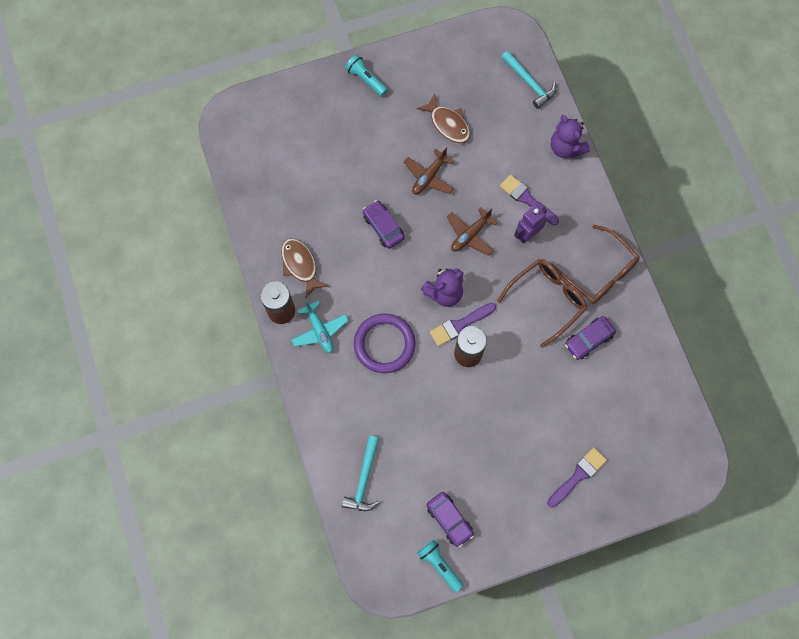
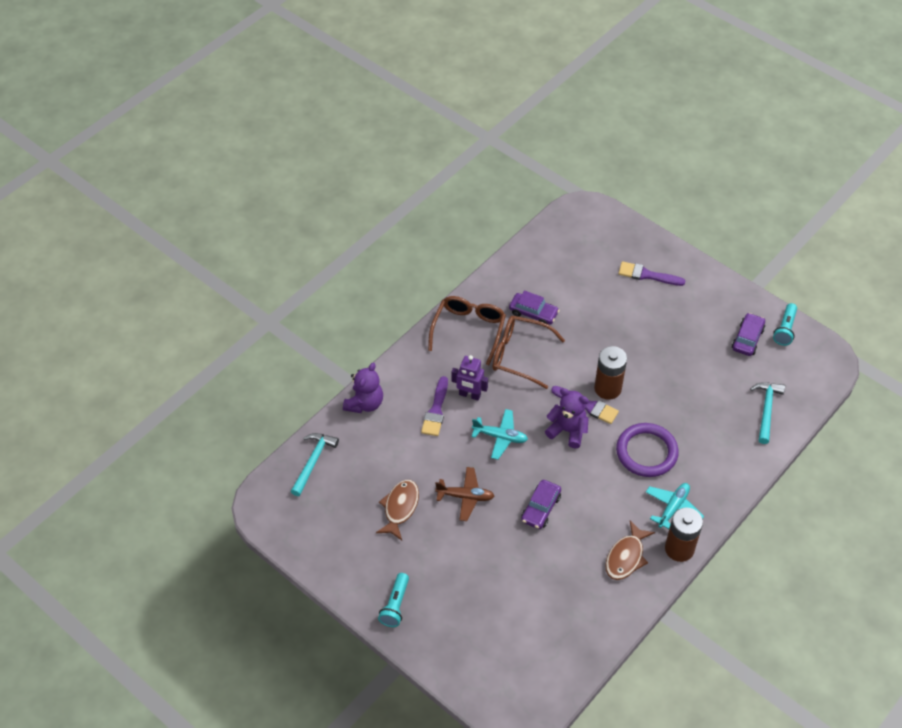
camera: 120 degrees left, 20 degrees down
(364, 479) = (766, 410): turquoise hammer -> turquoise hammer turned 60 degrees counterclockwise
(470, 235) = (500, 437): brown plane -> turquoise plane

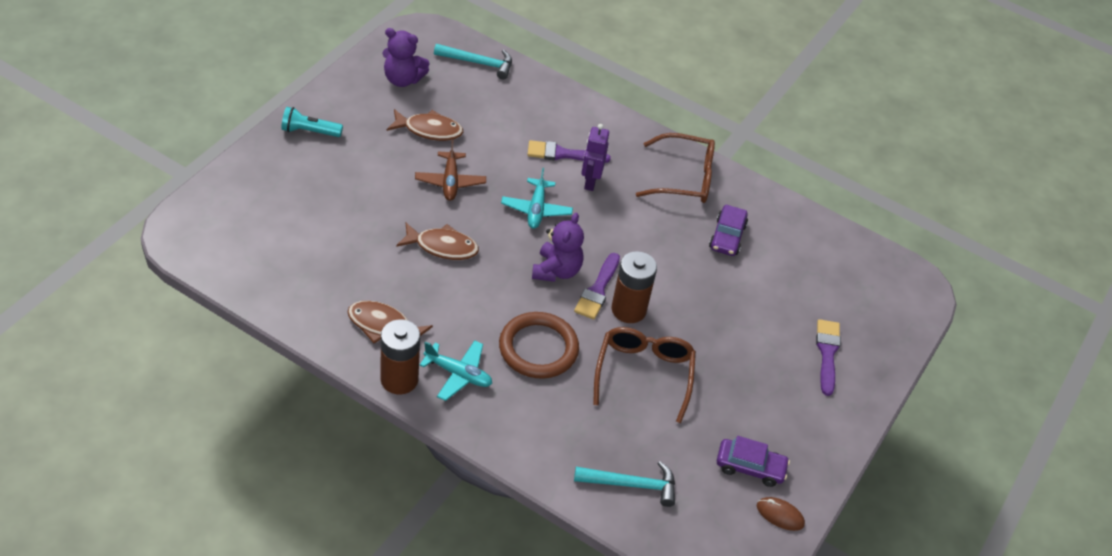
camera: 75 degrees right, 5 degrees down
(365, 403) = (560, 97): purple teddy bear -> purple teddy bear (403, 79)
(520, 355) = (659, 225): brown glasses -> brown glasses (643, 375)
(541, 508) = (442, 247): purple car -> brown fish
(646, 452) = (538, 348): purple ring -> brown ring
(785, 329) = (780, 515): turquoise flashlight -> brown mouse

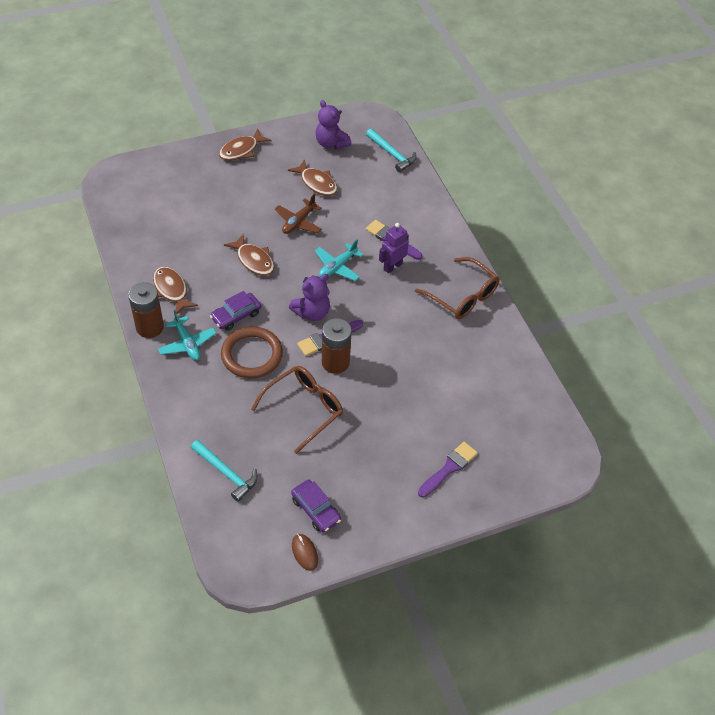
camera: 40 degrees right, 5 degrees up
(309, 131) = (241, 150): turquoise flashlight -> brown fish
(727, 237) = (454, 351): purple car -> purple car (236, 316)

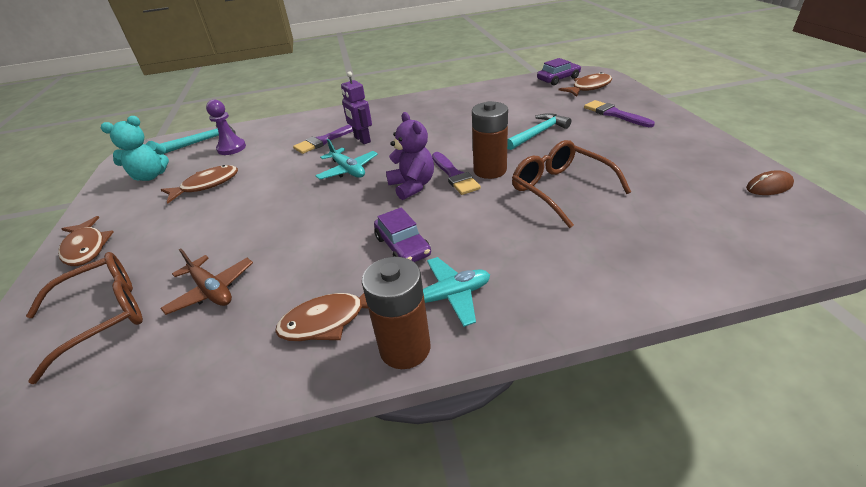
camera: 75 degrees left, 15 degrees down
(226, 473) = (684, 249): turquoise hammer -> turquoise hammer (538, 133)
(252, 355) = (475, 231): brown ring -> none
(254, 260) = (307, 232): brown fish -> brown fish (589, 87)
(298, 222) = (261, 197): brown plane -> brown plane (212, 290)
(316, 509) = (703, 180): purple car -> purple car (558, 79)
(331, 143) = (150, 176): purple teddy bear -> turquoise teddy bear
(377, 178) = (231, 148): none -> purple pawn
(462, 296) = (412, 109): brown glasses -> brown glasses (102, 317)

